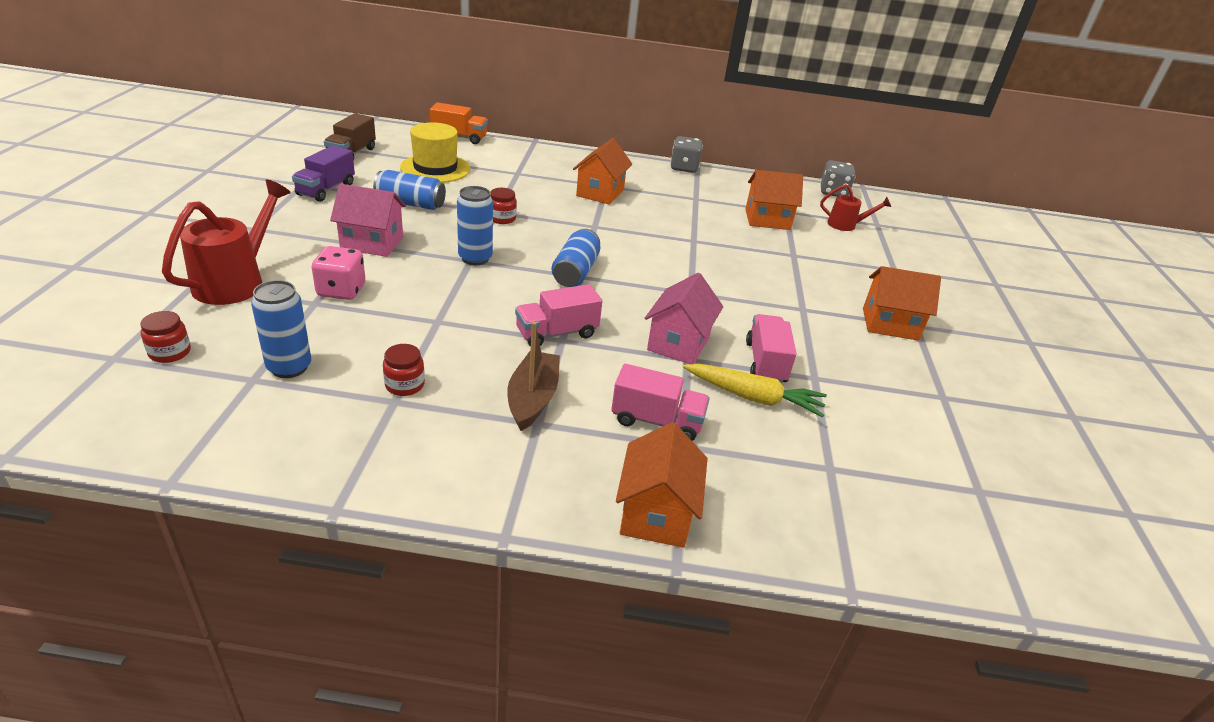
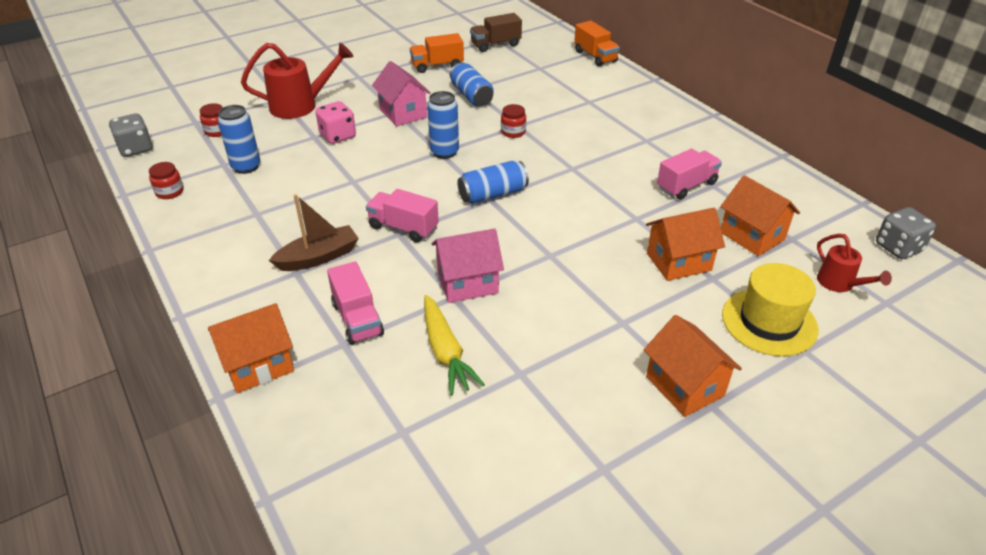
camera: 55 degrees right, 5 degrees up
(326, 189) = (437, 66): purple truck -> orange truck
(405, 385) = (275, 208): red jar -> red jar (169, 192)
(435, 168) = (533, 75): yellow hat -> yellow hat (769, 322)
(600, 193) = (629, 144): orange house -> orange house (678, 262)
(684, 168) = (758, 154): grey dice -> grey dice (136, 149)
(765, 362) = (504, 337): pink truck -> pink truck (686, 186)

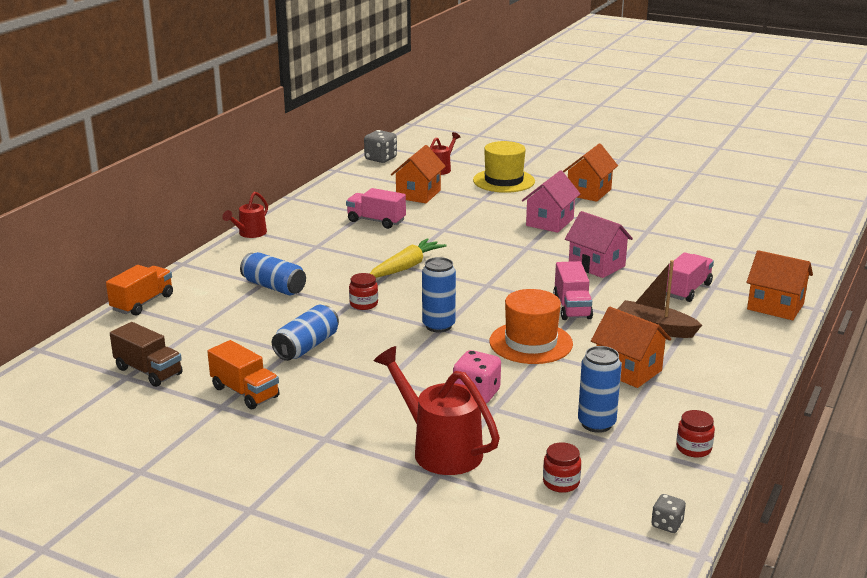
camera: 120 degrees left, 15 degrees down
(136, 149) = (667, 524): grey dice -> grey dice, size x0.58
(373, 183) = (531, 343): none -> orange hat
(403, 113) = (387, 373): pink house -> pink house (549, 222)
(446, 352) = (666, 254): yellow carrot -> yellow carrot (406, 267)
(493, 194) = (479, 286): blue can -> blue can (274, 287)
(678, 262) = (478, 209): orange house -> orange house (628, 370)
(697, 116) = (249, 234): none -> red watering can

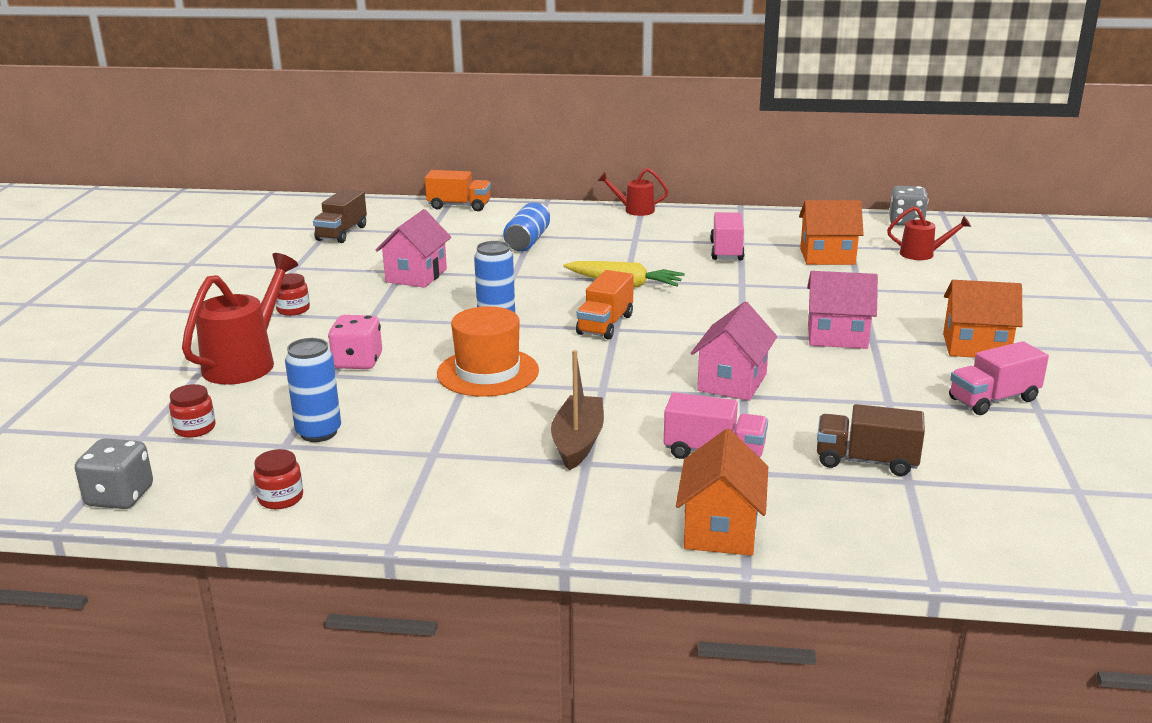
camera: 70 degrees right, 0 degrees up
(245, 392) = (321, 270): orange truck -> orange truck (605, 324)
(307, 346) = (416, 275): blue can -> pink house
(364, 304) = (520, 281): red jar -> red jar (293, 309)
(503, 181) = (936, 291): yellow hat -> none
(572, 307) = (596, 383): pink truck -> pink truck (993, 399)
(628, 370) = (452, 436): orange house -> none
(667, 524) = (120, 497): grey dice -> grey dice, size x1.73
(713, 253) = (866, 461): none -> brown truck

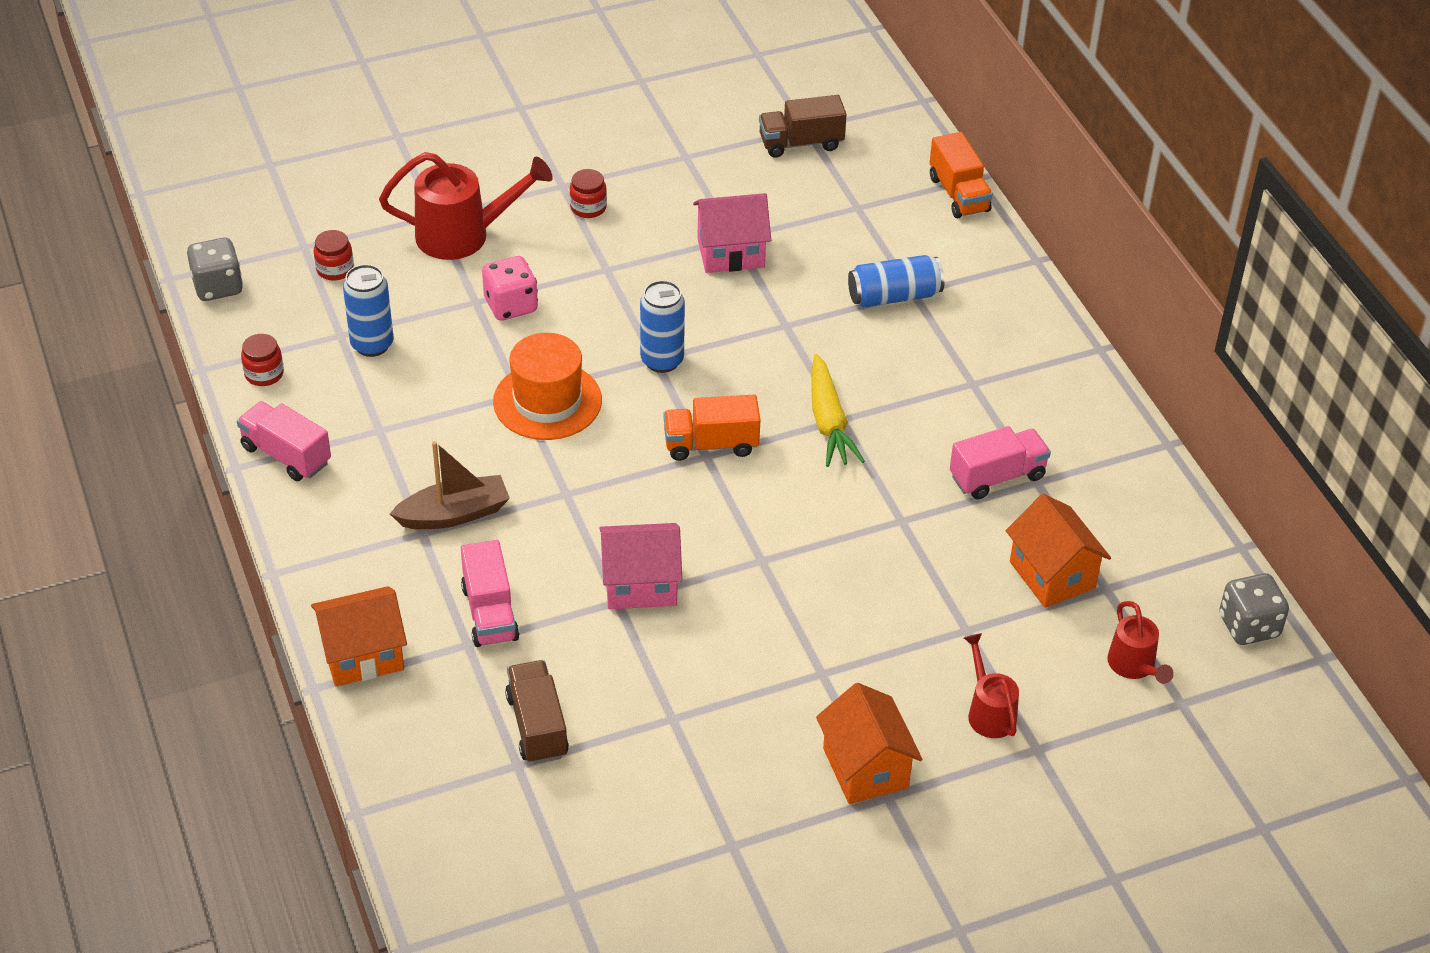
camera: 60 degrees right, 20 degrees up
(634, 210) = (1073, 349): red watering can -> red watering can (989, 712)
(837, 336) = (810, 640): pink house -> none
(993, 399) = (734, 804): pink truck -> pink truck (286, 455)

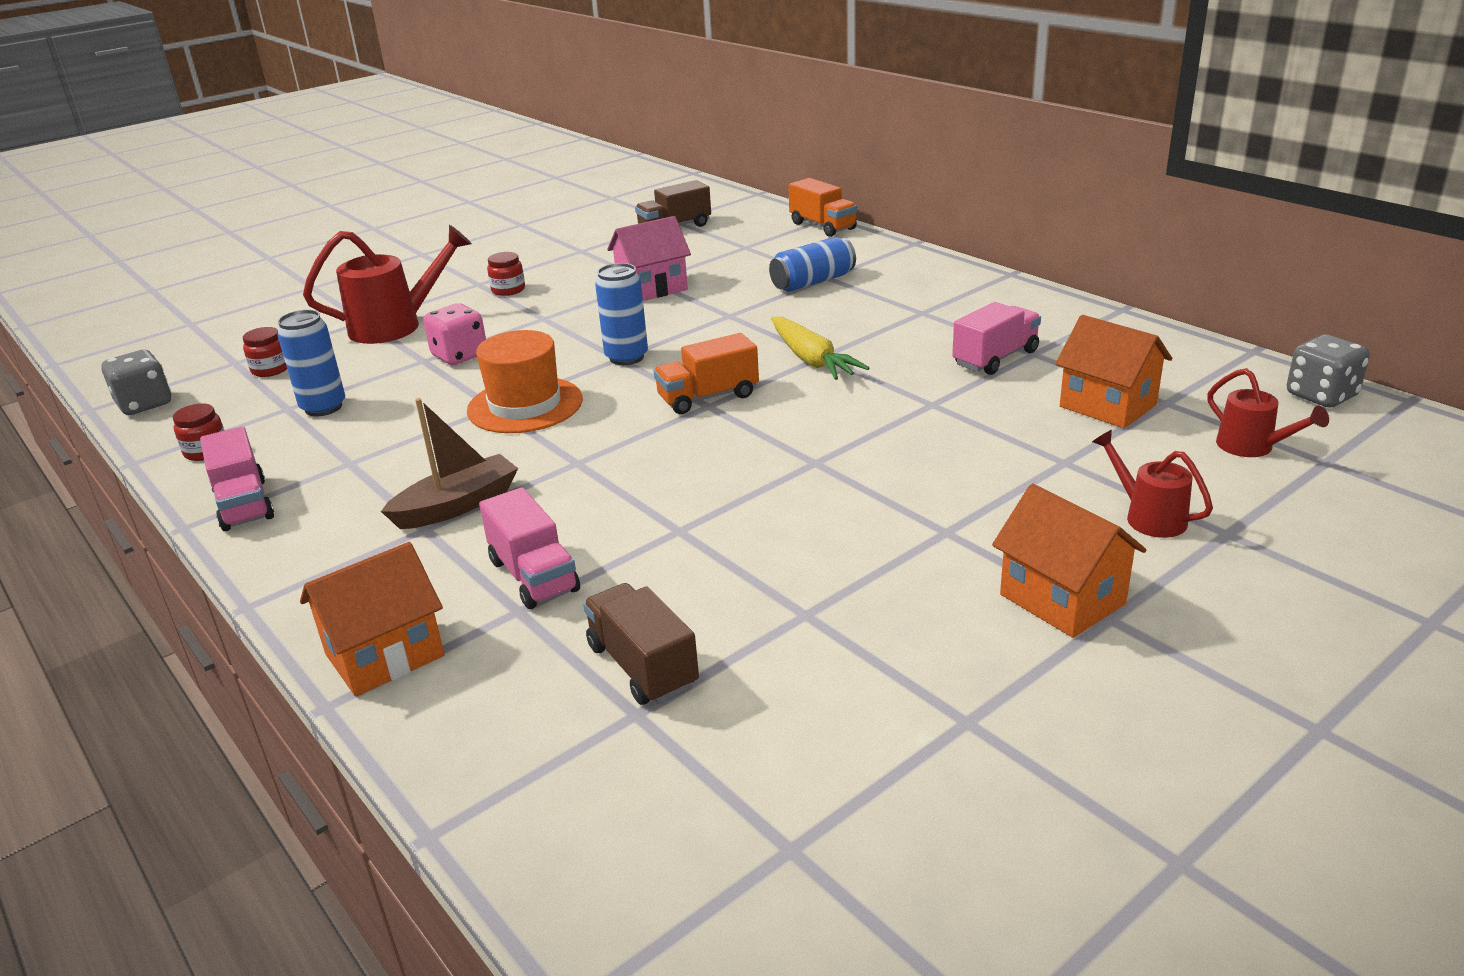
camera: 15 degrees left, 15 degrees down
(286, 455) = (244, 504): pink truck -> pink truck turned 135 degrees counterclockwise
(640, 584) = (697, 511): pink house -> none

